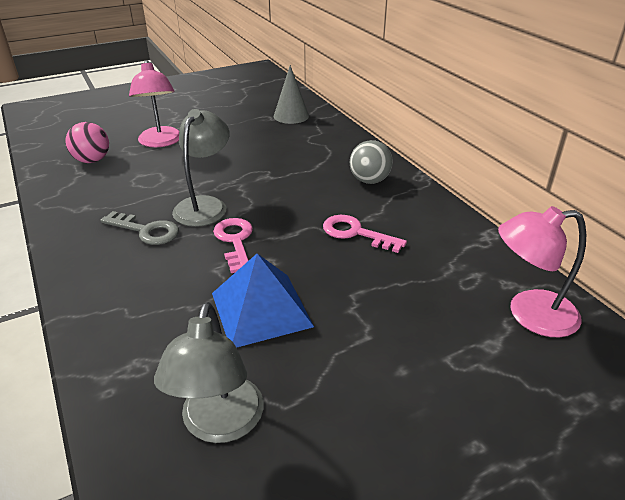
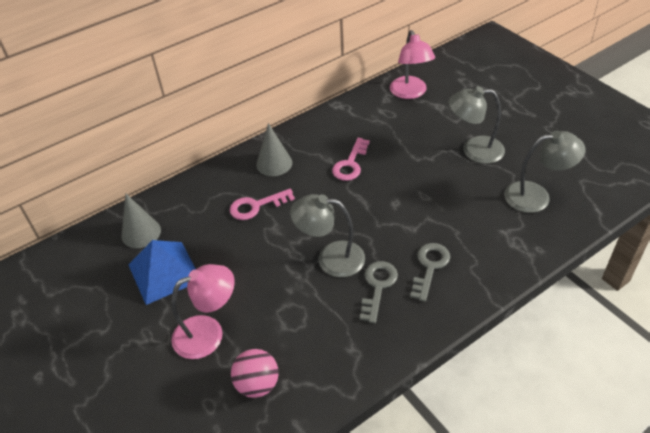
camera: 95 degrees left, 10 degrees up
(147, 272) = (429, 267): none -> grey key
(235, 241) = (377, 226): pink key -> pink key (256, 206)
(261, 309) = (445, 197): blue pyramid -> blue pyramid (164, 272)
(361, 366) = (474, 150): none -> grey lamp
(369, 180) = (274, 163): grey ball -> grey cone

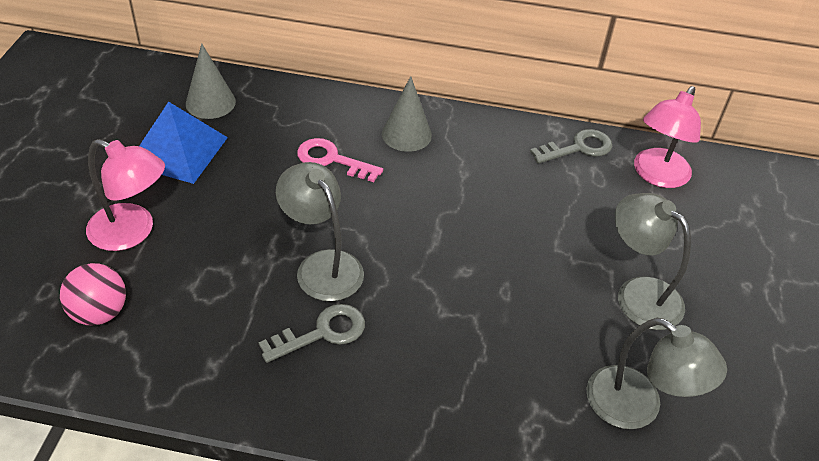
camera: 40 degrees right, 0 degrees up
(350, 164) = (478, 195): pink key -> none
(429, 267) = (399, 364): grey key -> grey key (578, 148)

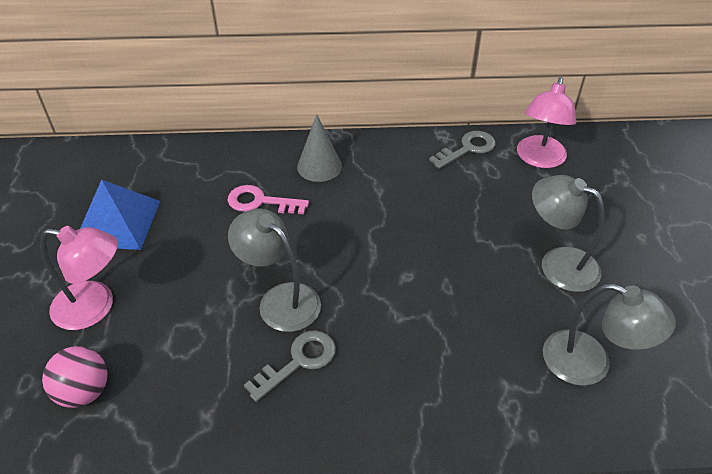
camera: 10 degrees left, 0 degrees up
(210, 102) = (135, 173): grey cone -> none

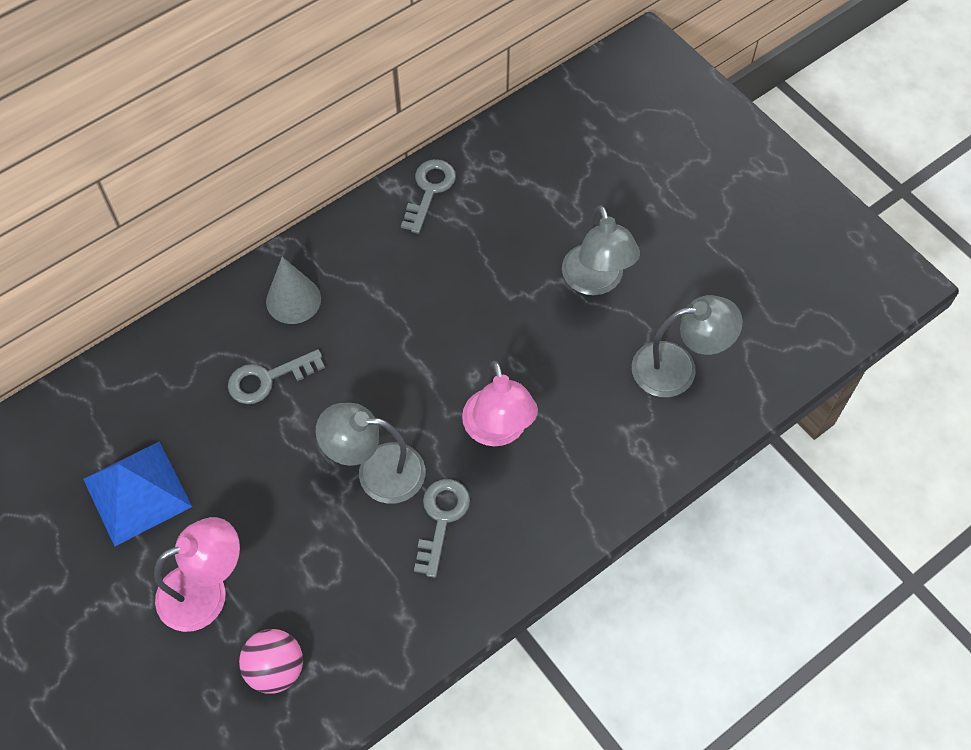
camera: 35 degrees left, 15 degrees up
(261, 202) = (268, 379): pink key -> grey key
(539, 159) = (507, 165): pink lamp -> pink lamp (498, 430)
(558, 263) = (596, 281): grey lamp -> grey lamp turned 105 degrees counterclockwise

